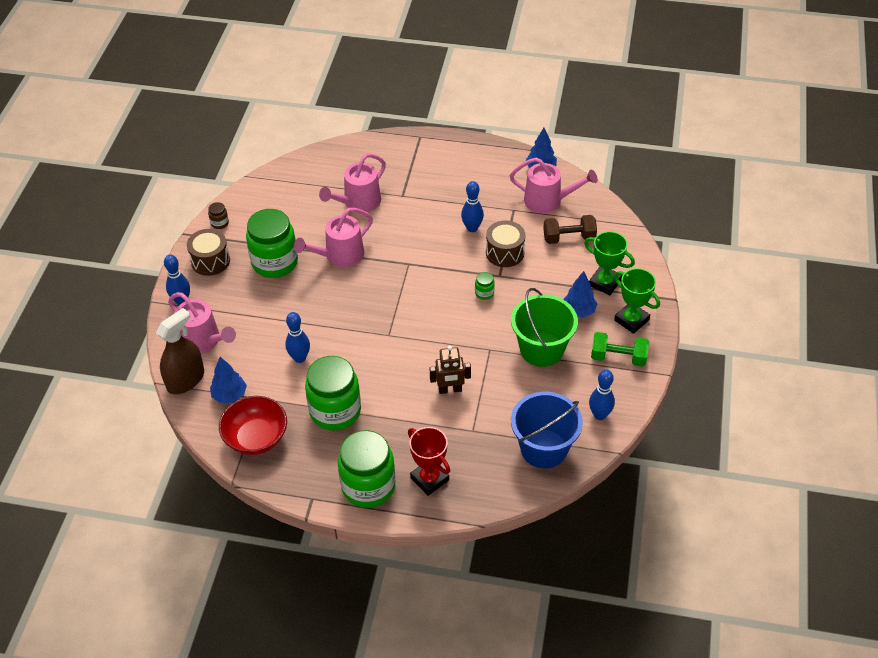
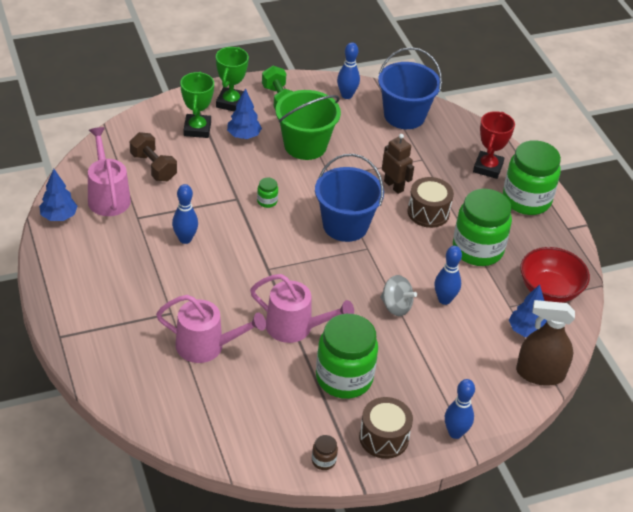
camera: 125 degrees left, 5 degrees down
(204, 341) = (486, 384): pink watering can -> none
(315, 323) = (396, 306): none -> grey spinning top
(424, 332) = (345, 225): none -> blue bucket
(505, 253) = (204, 204): brown drum -> brown drum (428, 212)

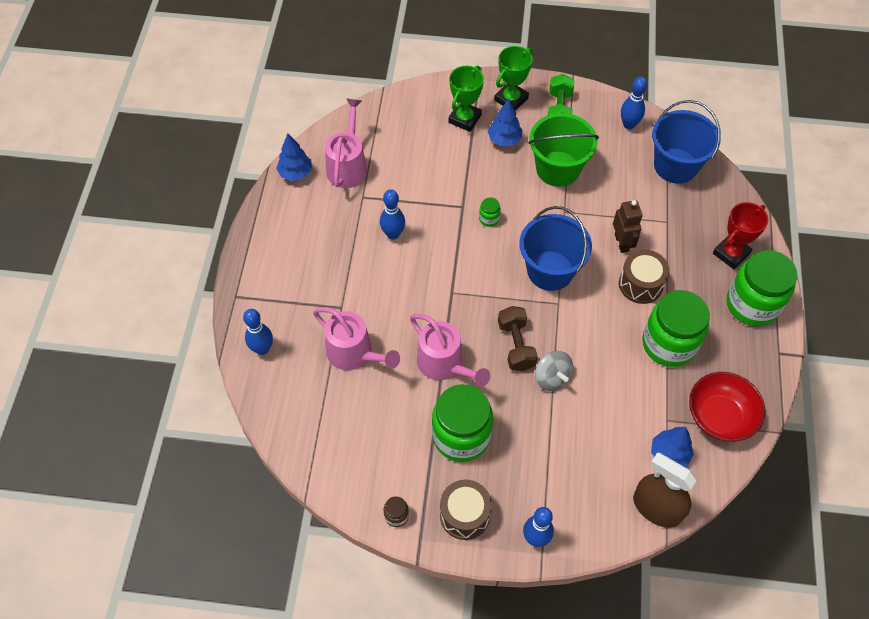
camera: 30 degrees right, 15 degrees up
(153, 167) = (404, 147): brown dumbbell -> brown dumbbell (516, 345)
(444, 299) = (604, 388): blue bowling pin -> blue bowling pin (262, 349)

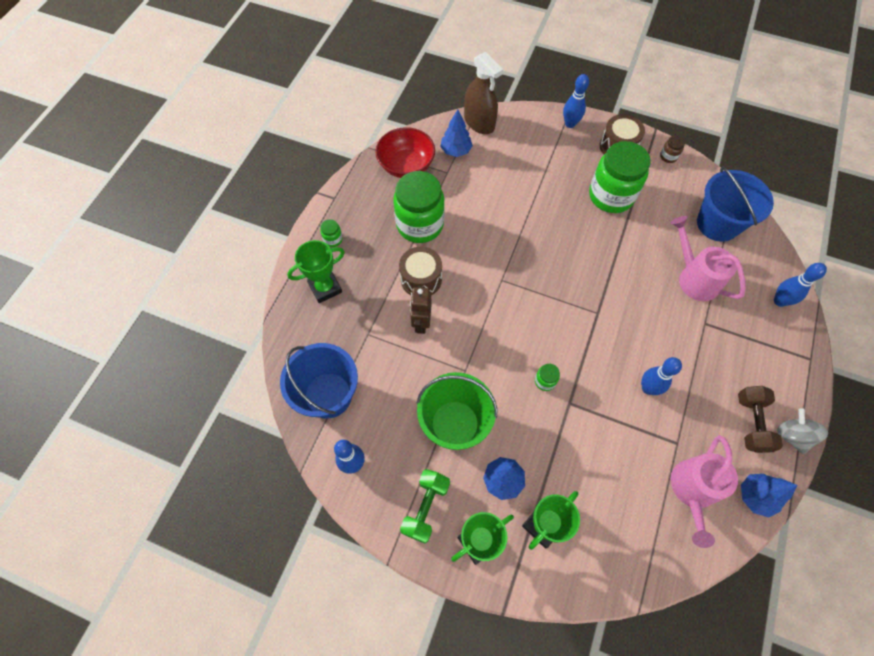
camera: 165 degrees left, 5 degrees up
(444, 365) = (615, 251): pink watering can -> none
(516, 345) = (550, 253): brown dumbbell -> brown dumbbell (751, 423)
(550, 270) = (499, 312): blue bucket -> blue bucket (717, 223)
(552, 378) = (527, 221): grey spinning top -> grey spinning top (792, 436)
(731, 253) = (325, 288): red trophy -> green trophy
(752, 304) = (333, 239): green jar -> green jar, size x0.40

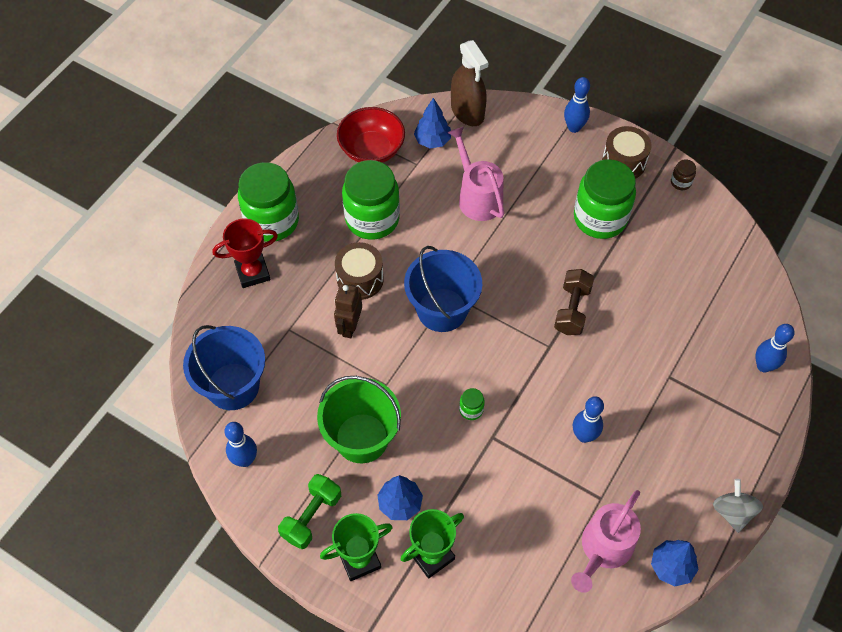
camera: 10 degrees right, 5 degrees down
(325, 288) = (252, 272): green trophy -> red trophy
(333, 239) = (272, 221): green jar -> green jar, size x2.49
(694, 277) = (671, 325): pink watering can -> pink watering can (477, 196)
(717, 223) = (717, 268): blue bucket -> blue bucket (442, 310)
(751, 423) = (690, 491): brown dumbbell -> brown dumbbell (572, 310)

